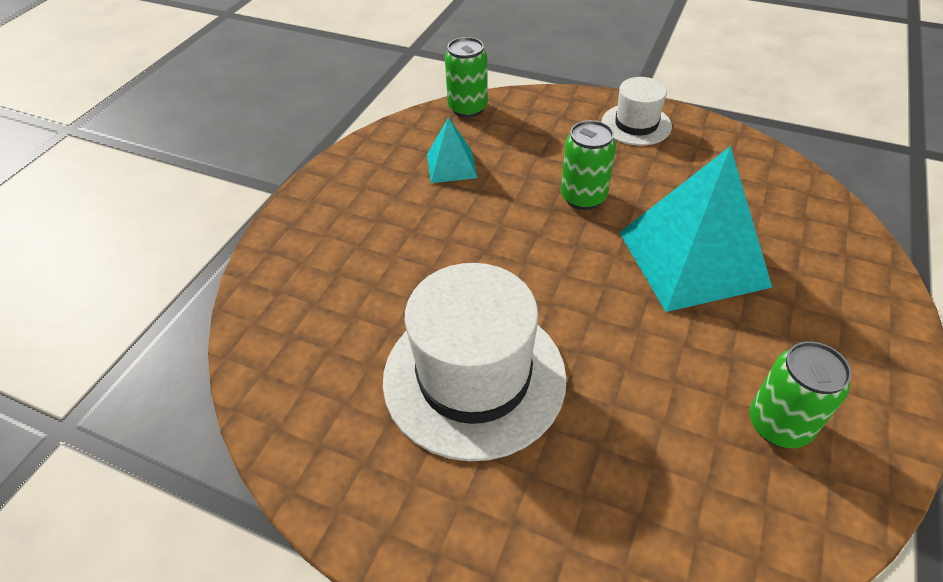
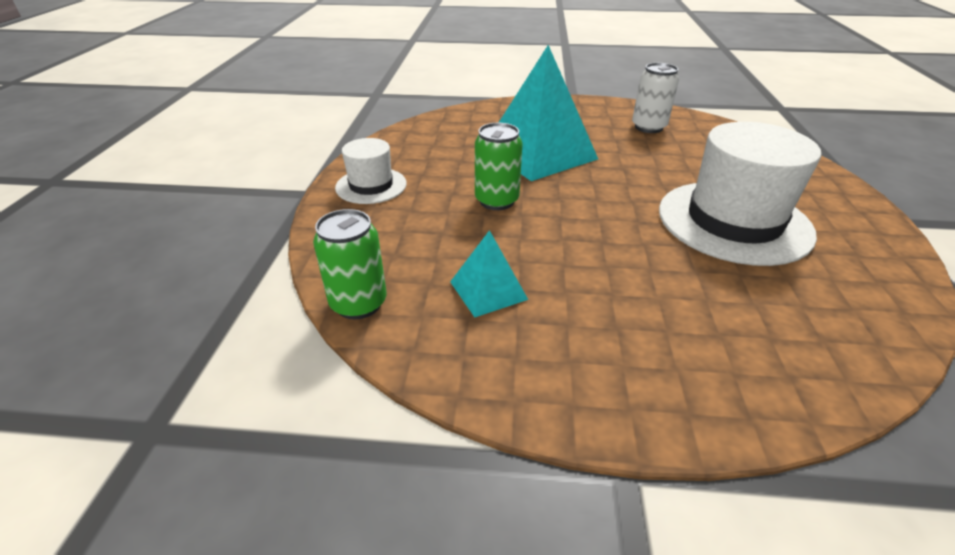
camera: 110 degrees left, 10 degrees down
(778, 424) = (648, 127): green can -> white can

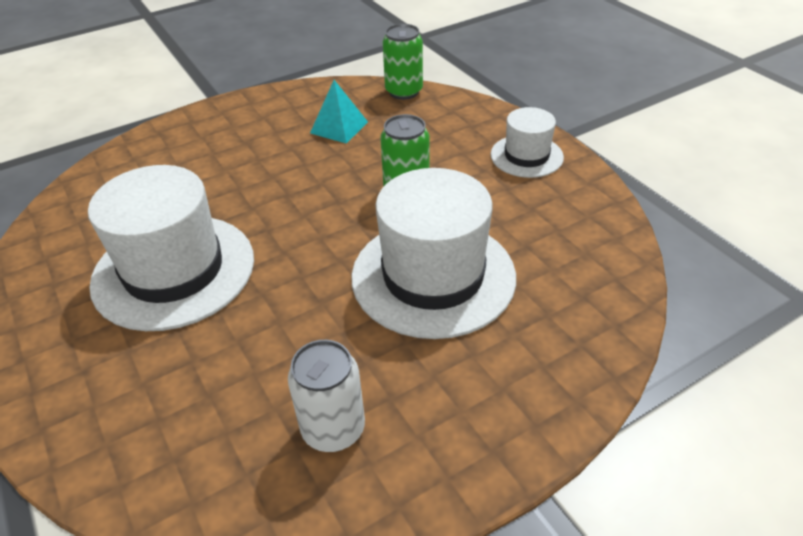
camera: 145 degrees right, 5 degrees up
(539, 153) = (433, 276): turquoise pyramid -> white hat

